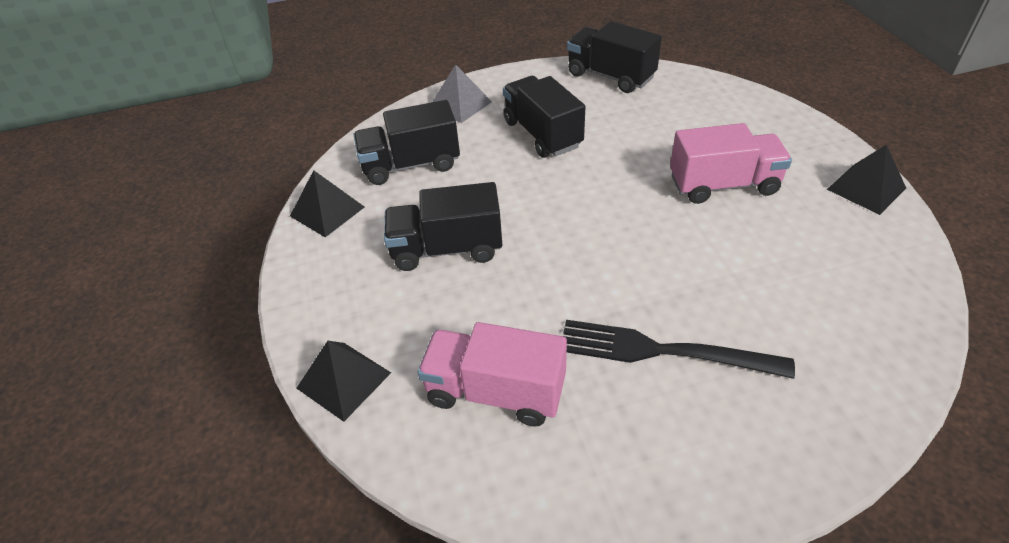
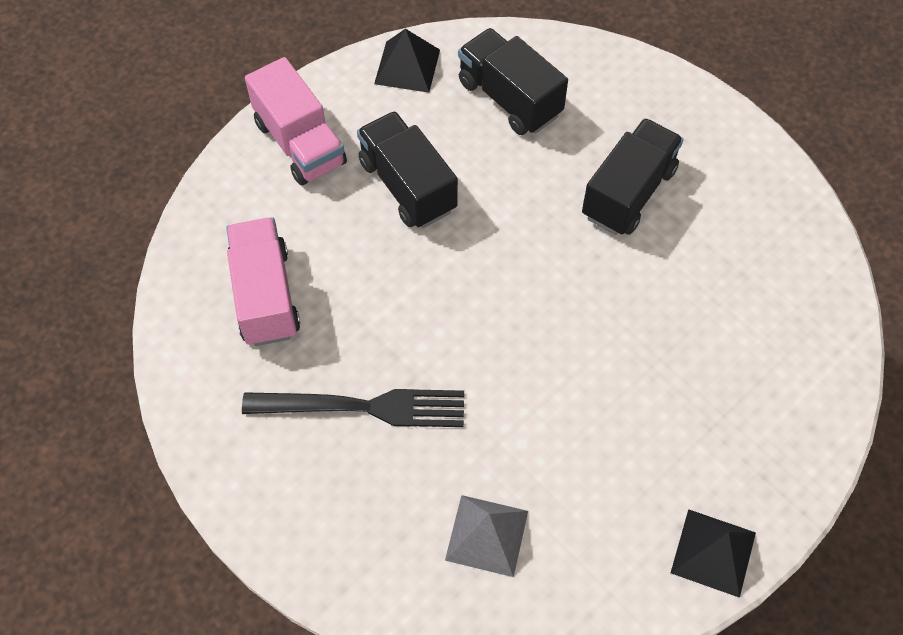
camera: 60 degrees right, 15 degrees up
(344, 380) = (229, 184): black pyramid -> none
(460, 104) = (637, 92): grey pyramid -> grey pyramid (486, 535)
(610, 76) = (788, 218): black truck -> none
(661, 351) = (366, 407): black fork -> black fork turned 105 degrees clockwise
(723, 185) = (636, 400): pink truck -> pink truck (300, 143)

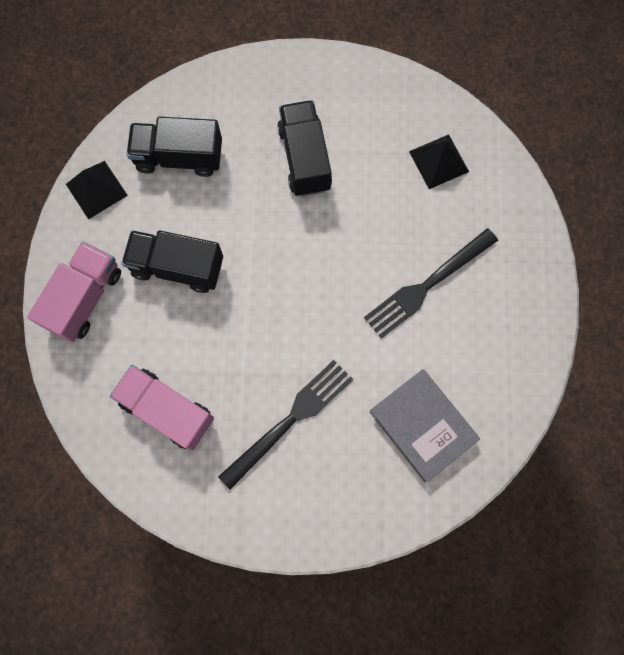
camera: 45 degrees left, 15 degrees up
(300, 143) = (85, 298): pink truck -> pink truck turned 75 degrees counterclockwise
(486, 535) = (422, 425): grey pyramid -> grey book
(631, 409) = (426, 286): none -> black fork
(713, 552) = (535, 325): black pyramid -> black pyramid (438, 161)

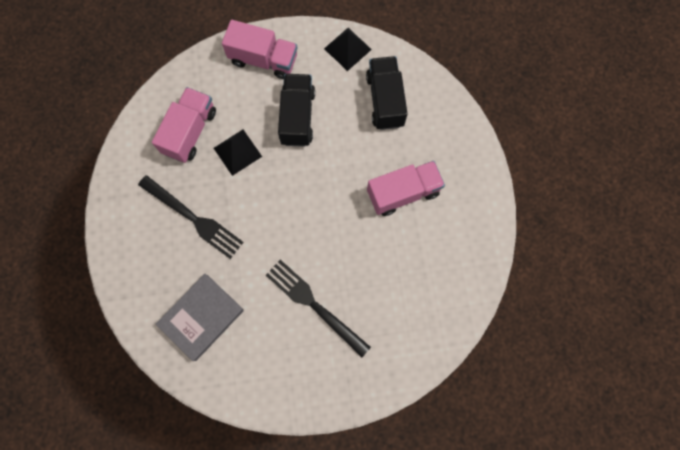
camera: 80 degrees right, 0 degrees up
(304, 158) = (403, 193): black truck -> pink truck
(438, 161) = (422, 299): black pyramid -> black pyramid (237, 152)

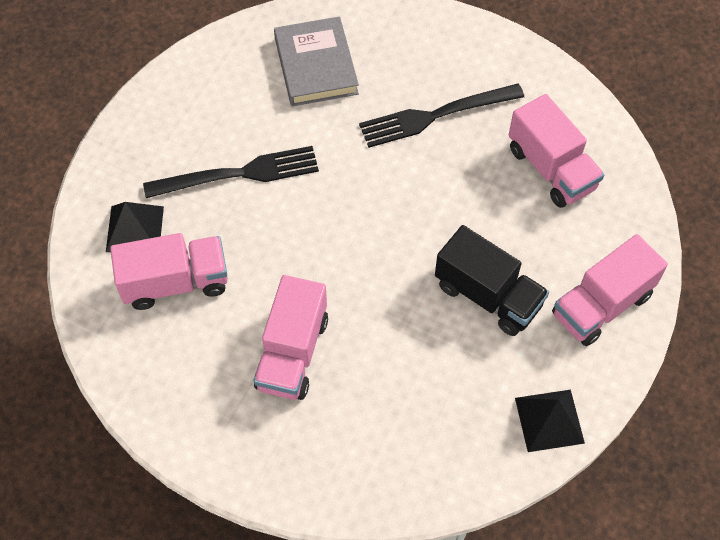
camera: 125 degrees right, 15 degrees down
(237, 152) = (487, 203): black pyramid -> black pyramid (135, 229)
(385, 100) = (436, 417): black truck -> none
(409, 286) = (175, 282): none -> pink truck

